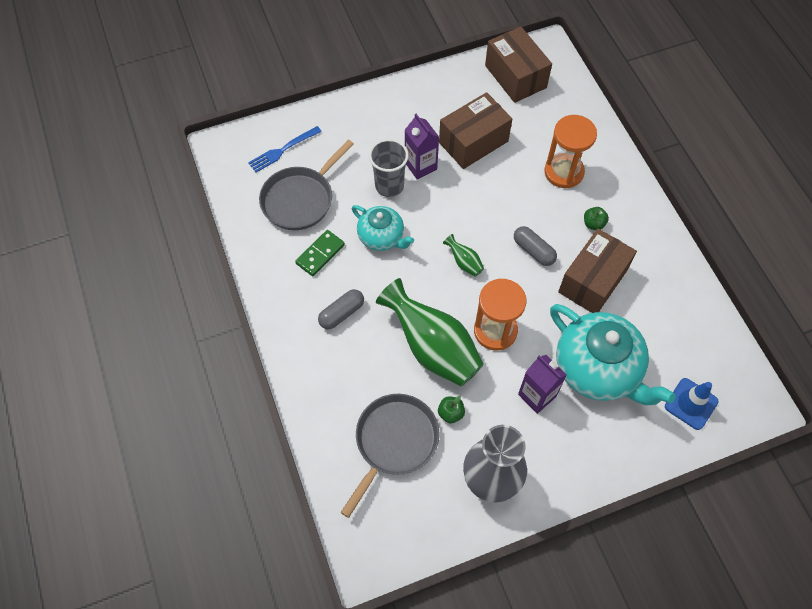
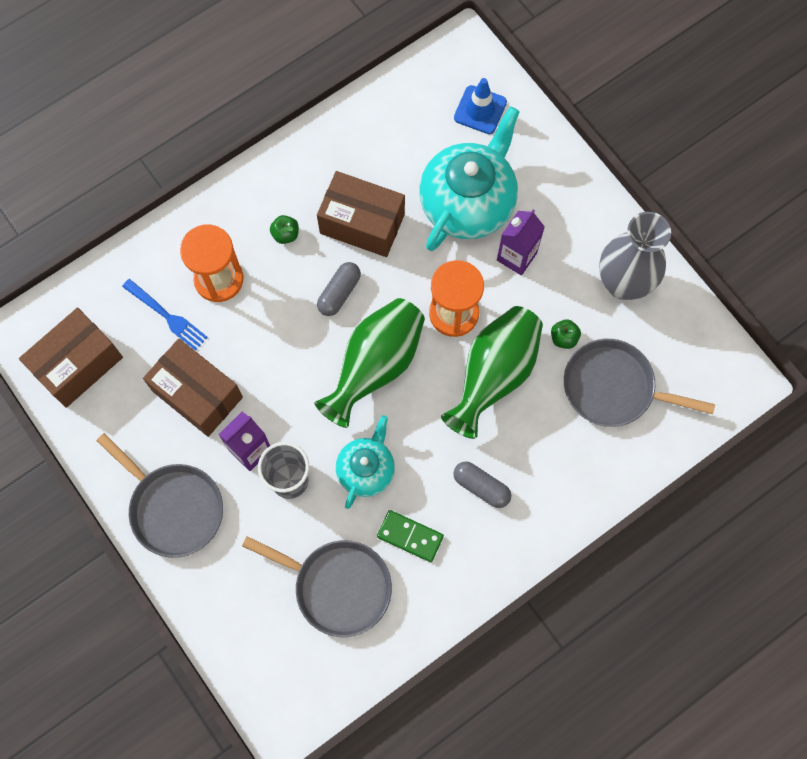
camera: 105 degrees left, 10 degrees up
(283, 150) = (267, 635): blue fork -> blue fork (167, 316)
(392, 113) = (173, 507): none -> grey pan
(464, 262) = (376, 366): green vase -> green vase, size x2.40

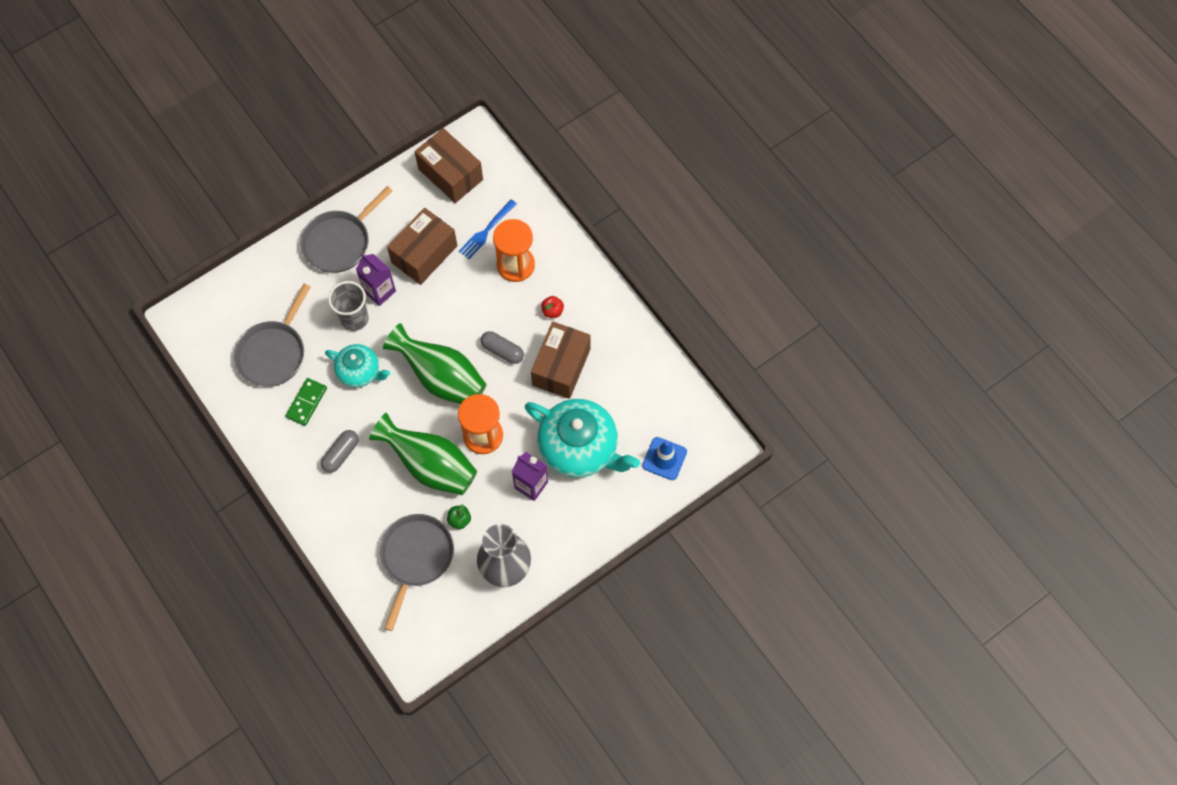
camera: 90 degrees right, 5 degrees down
(285, 234) = (552, 311): green apple -> red apple

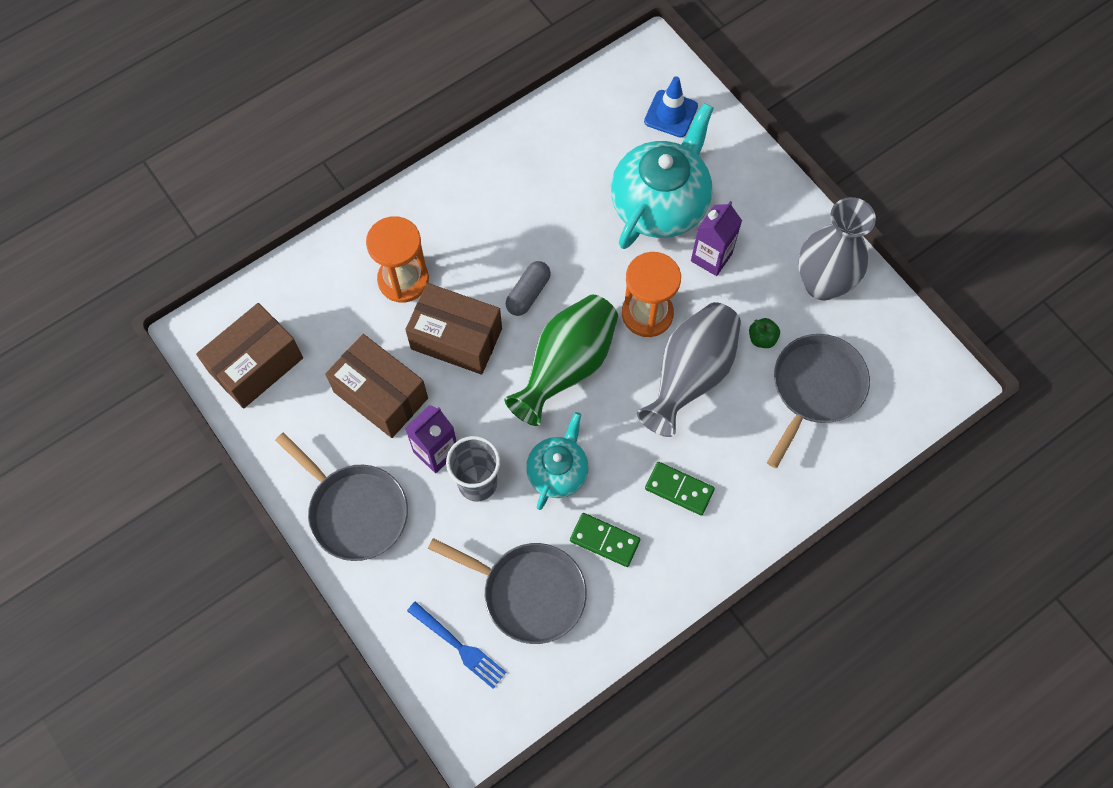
camera: 90 degrees left, 0 degrees up
(341, 454) = (679, 489): grey capsule -> green domino
(416, 557) = (815, 388): grey pan -> grey pan turned 105 degrees clockwise
(430, 465) = (690, 375): green vase -> grey vase
(486, 231) = (349, 316): blue fork -> blue fork (459, 646)
(552, 311) = (472, 235): red apple -> none
(561, 367) = (551, 225): brown box -> brown box (456, 339)

